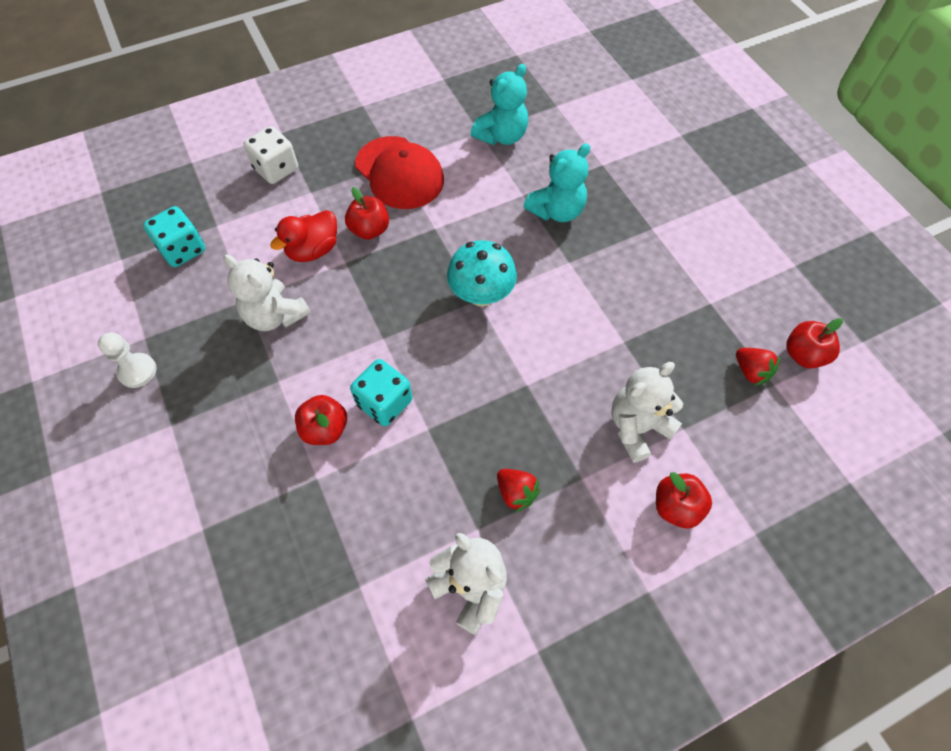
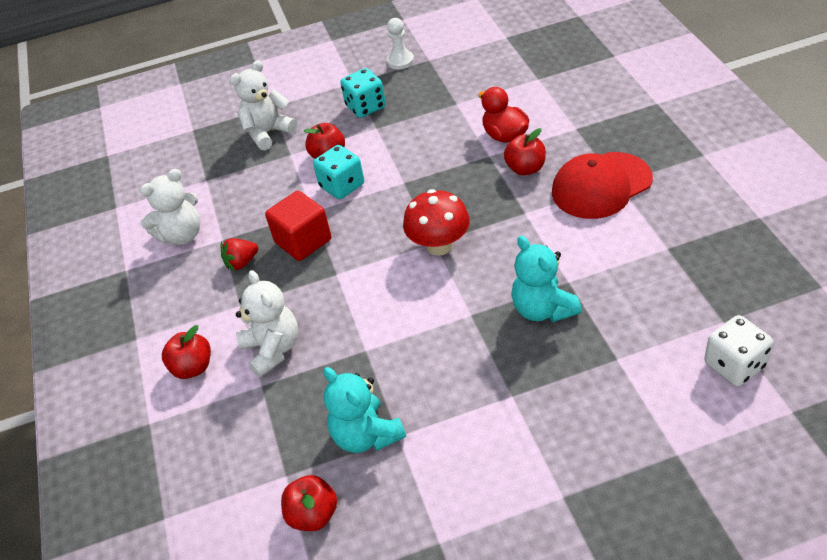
camera: 105 degrees right, 15 degrees down
(183, 250) = (512, 65): turquoise dice -> turquoise dice (365, 107)
(275, 315) = (437, 120): white teddy bear -> white teddy bear (268, 133)
(276, 169) = (605, 105): white dice -> white dice (734, 365)
(478, 429) = (303, 241): none -> red cube
(481, 294) = (439, 245): turquoise mushroom -> red mushroom
(501, 136) = (662, 267): turquoise teddy bear -> turquoise teddy bear (366, 435)
(751, 371) = (305, 456): red strawberry -> none

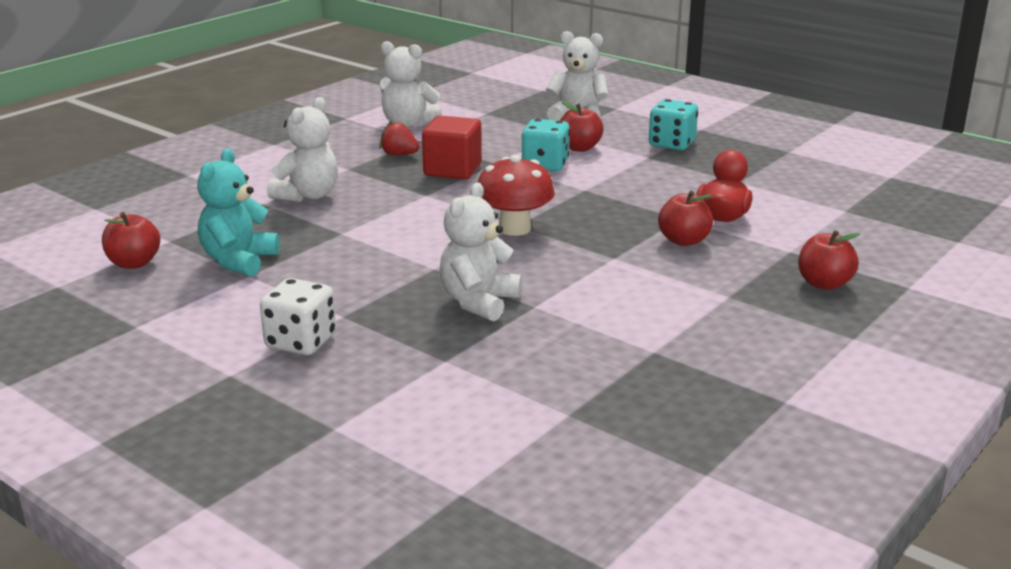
camera: 50 degrees right, 20 degrees down
(193, 367) = (260, 172): red apple -> red apple (824, 284)
(400, 61) = (765, 139): white pawn -> none
(543, 309) = (478, 302): turquoise teddy bear -> white teddy bear
(601, 186) = (710, 288): red cap -> none
(734, 365) = (502, 436): white dice -> white dice (300, 342)

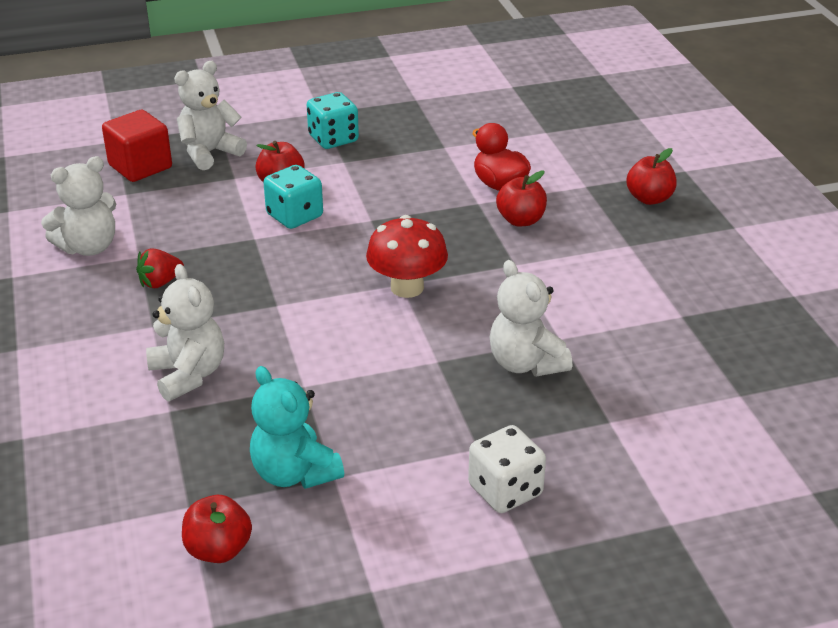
camera: 55 degrees left, 10 degrees up
(452, 170) = (239, 267): red cube -> red cube (140, 166)

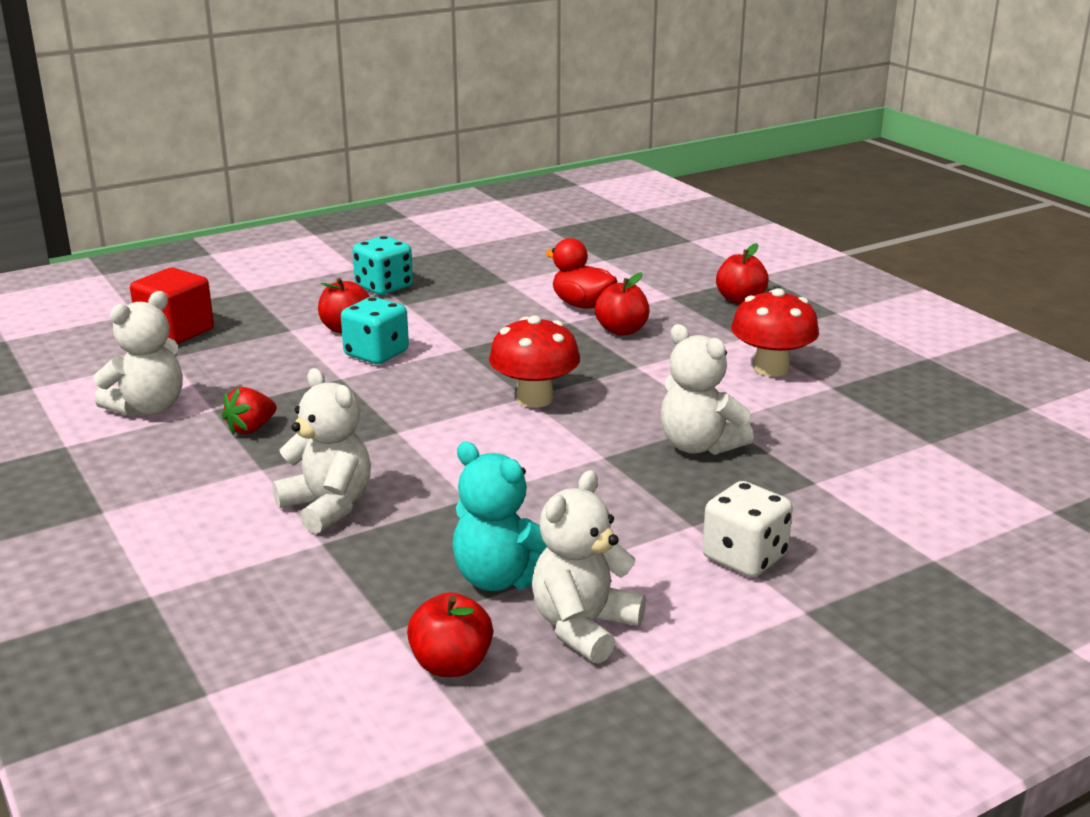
camera: 15 degrees left, 10 degrees down
(209, 153) = (251, 312): white teddy bear -> white teddy bear (584, 627)
(636, 286) = (771, 368): none -> red mushroom

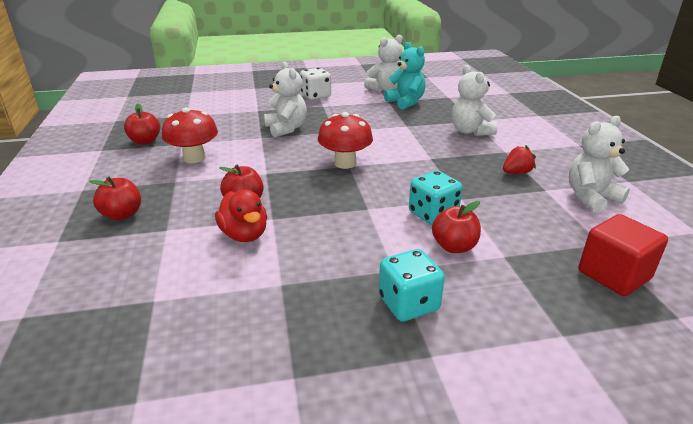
camera: 160 degrees left, 5 degrees up
(451, 665) = (431, 88): red apple -> red apple (145, 141)

